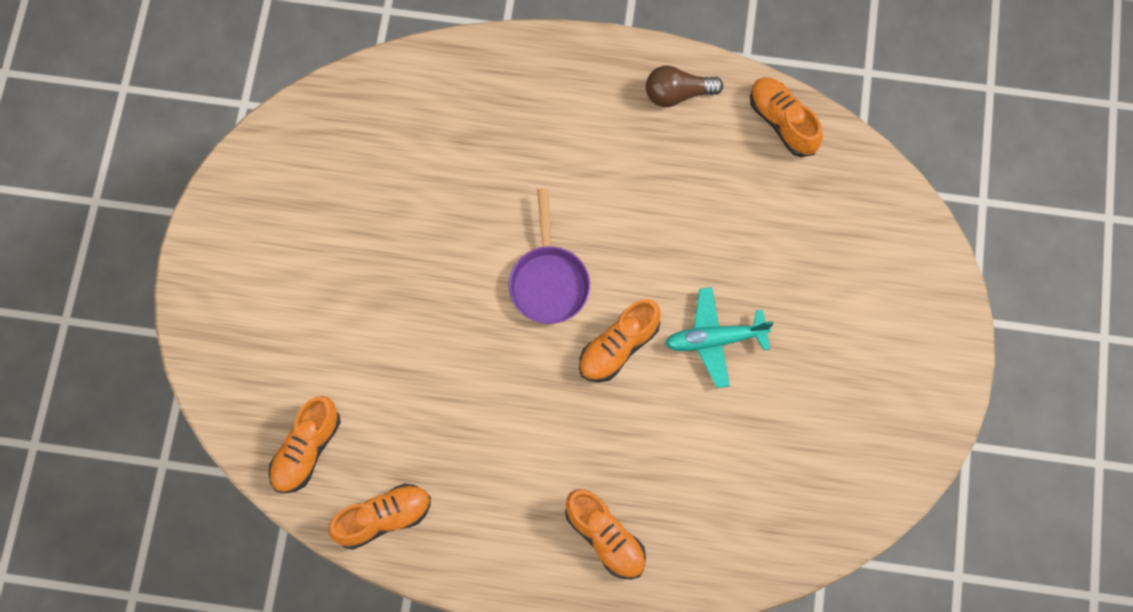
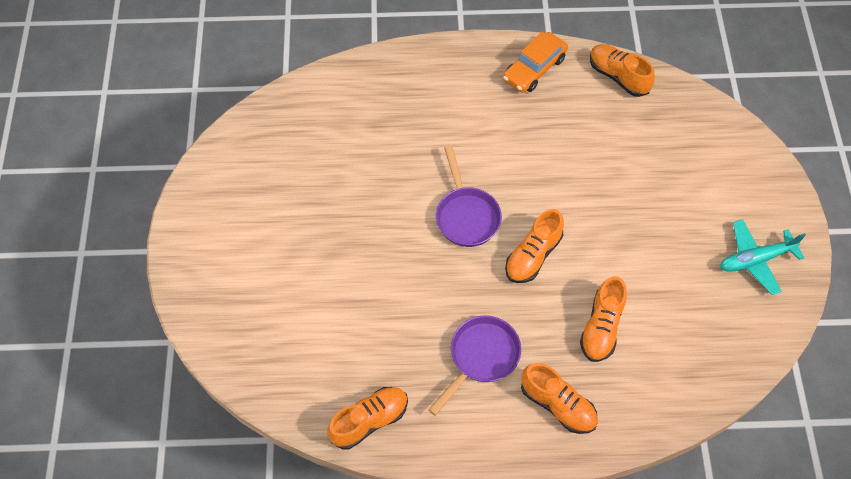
camera: 10 degrees left, 10 degrees down
(306, 450) = (294, 376): orange shoe -> orange shoe (601, 327)
(528, 465) = (481, 357): none -> purple pan
(678, 93) = (534, 68): brown light bulb -> orange car
(715, 339) = (607, 238): turquoise plane -> turquoise plane (755, 259)

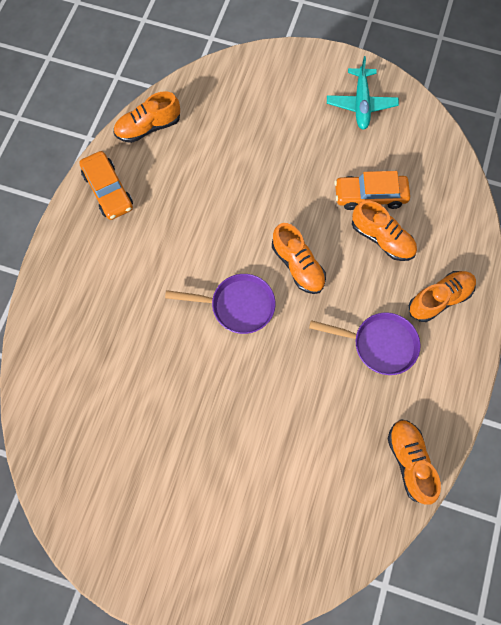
camera: 70 degrees left, 10 degrees up
(481, 357) = (379, 344): purple pan -> purple pan turned 135 degrees clockwise
(646, 301) = (370, 195): none -> orange car

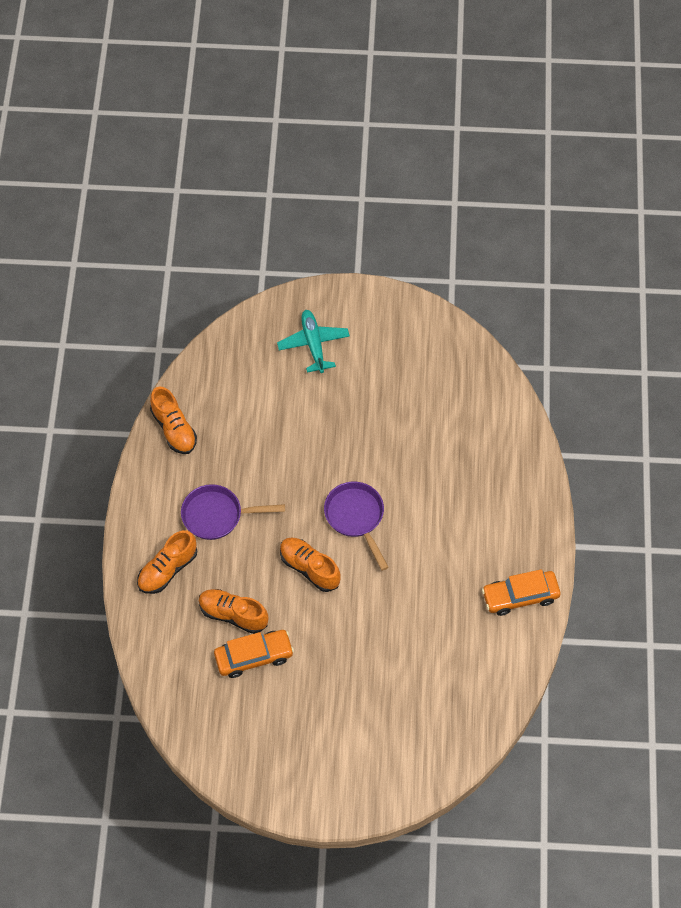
camera: 165 degrees right, 10 degrees down
(108, 190) = (520, 596): orange car -> orange car turned 60 degrees counterclockwise
(148, 127) = (506, 674): orange shoe -> none
(237, 306) = (356, 517): purple pan -> purple pan turned 75 degrees clockwise
(361, 104) = (285, 761): turquoise plane -> turquoise plane (313, 344)

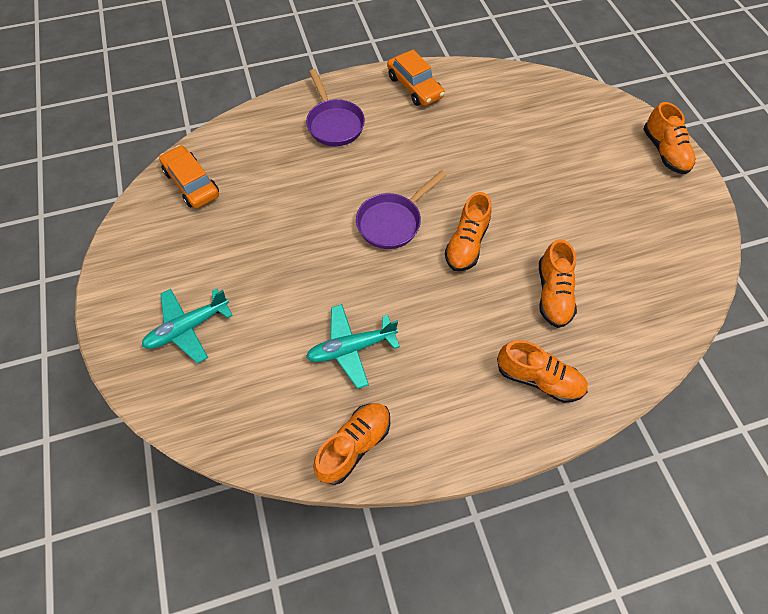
camera: 110 degrees left, 0 degrees up
(217, 515) = (448, 351): purple pan -> purple pan (334, 124)
(249, 449) = (351, 348): none -> turquoise plane
(254, 657) = (585, 260): orange car -> orange car (192, 183)
(343, 797) = (664, 152): none -> orange shoe

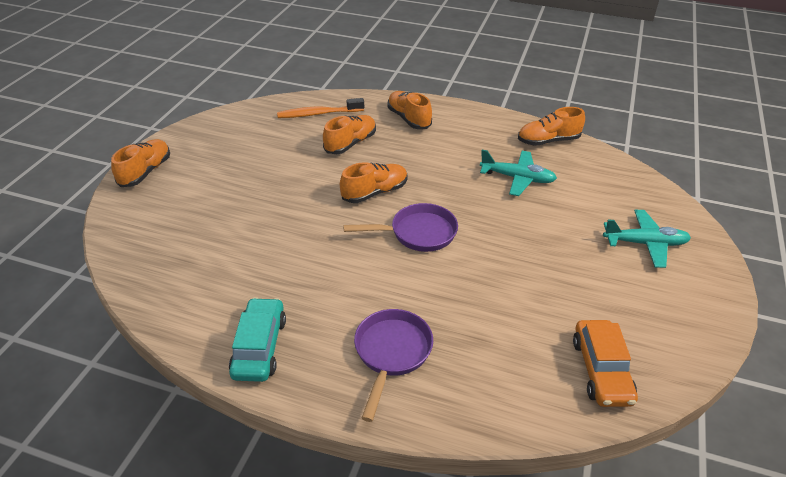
camera: 145 degrees left, 20 degrees down
(414, 87) = (259, 347): orange car -> turquoise car
(635, 319) = (318, 114): none -> orange toothbrush

